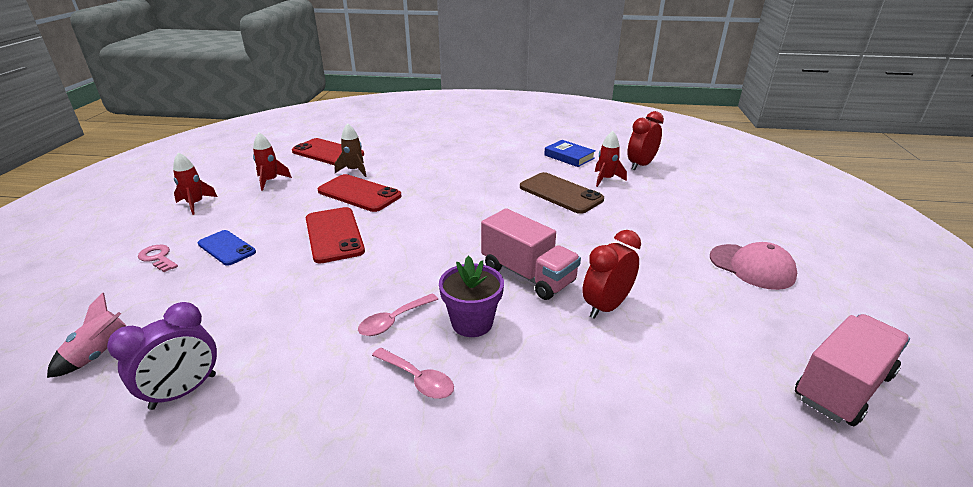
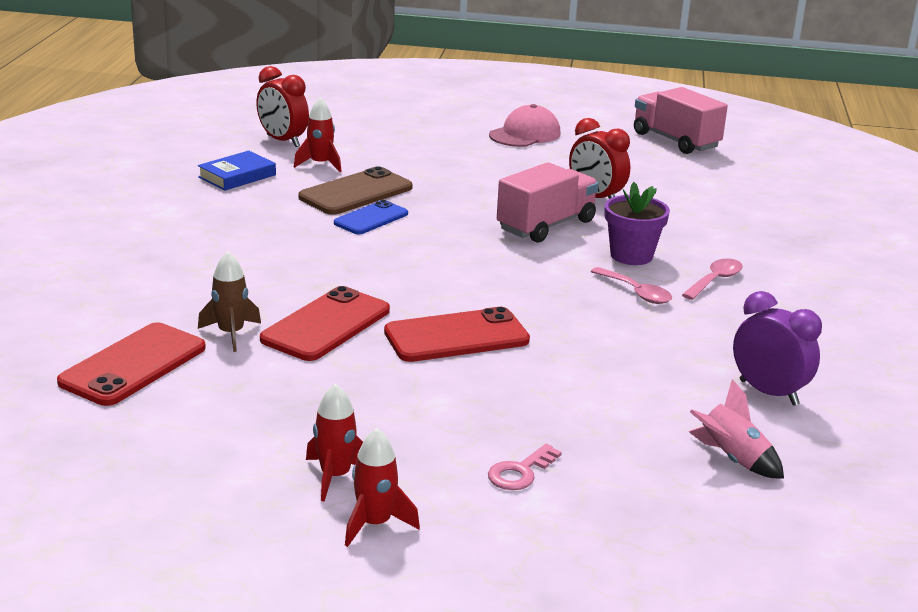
camera: 90 degrees left, 5 degrees down
(227, 248) = (491, 416): blue phone -> blue phone (371, 218)
(270, 181) = (252, 411): red rocket -> red rocket (375, 524)

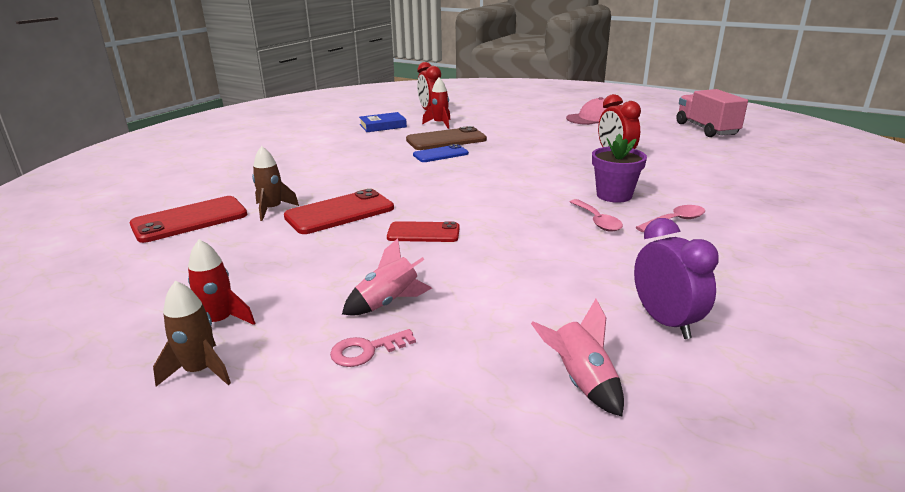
camera: 25 degrees right, 0 degrees up
(375, 524) = (200, 371): red rocket -> brown rocket
(456, 336) = (423, 233): red phone -> red phone, size x0.65
(495, 422) = (388, 302): none -> pink rocket
(546, 225) = (561, 170): pink truck -> none

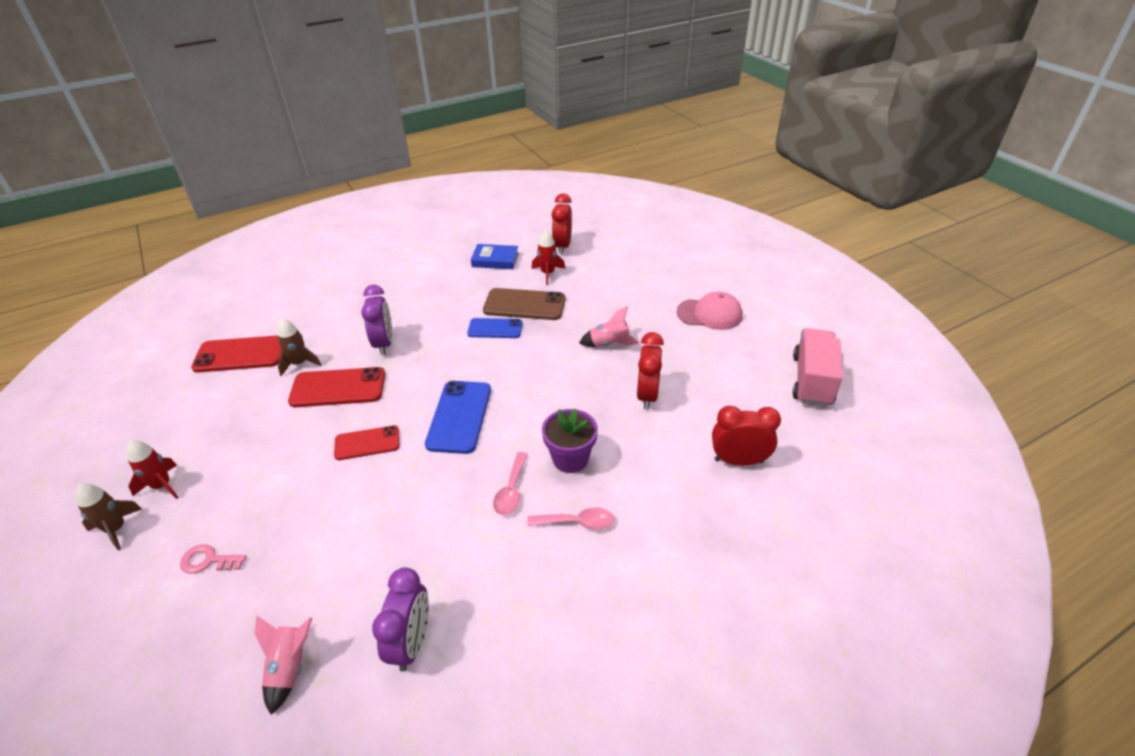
camera: 30 degrees right, 15 degrees up
(347, 181) = (384, 343): none -> purple clock
(388, 302) = (265, 517): pink rocket -> pink rocket (609, 344)
(423, 233) = (367, 443): red phone -> red phone turned 45 degrees counterclockwise
(486, 199) = (459, 416): none -> blue phone
(726, 167) = (738, 461): none -> red clock

